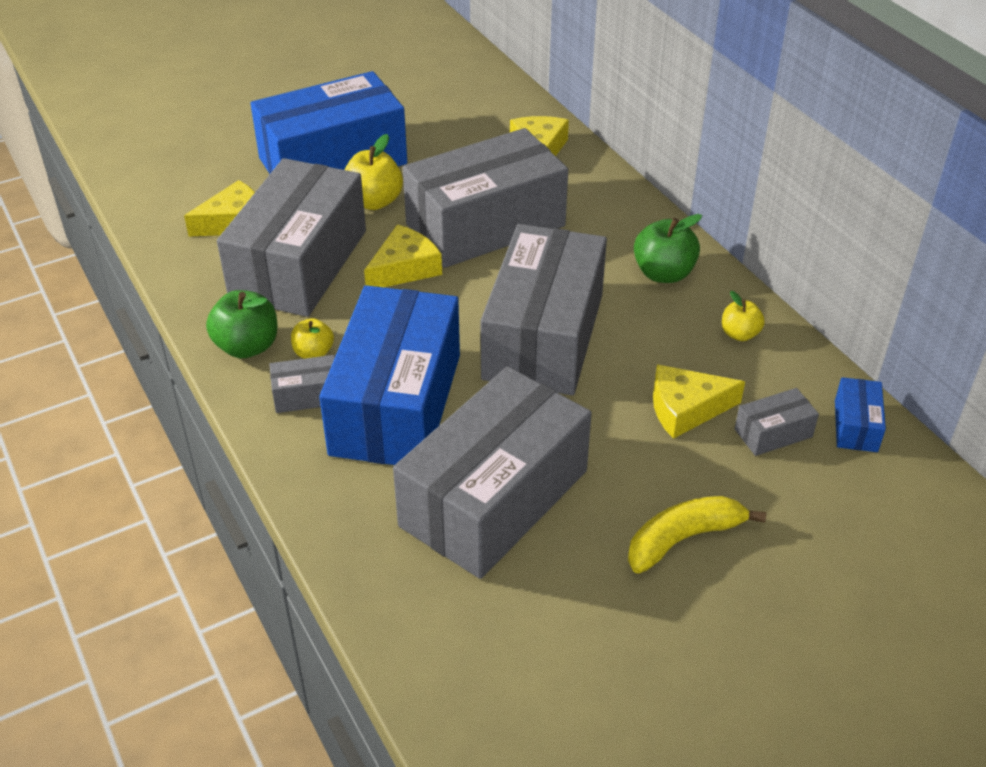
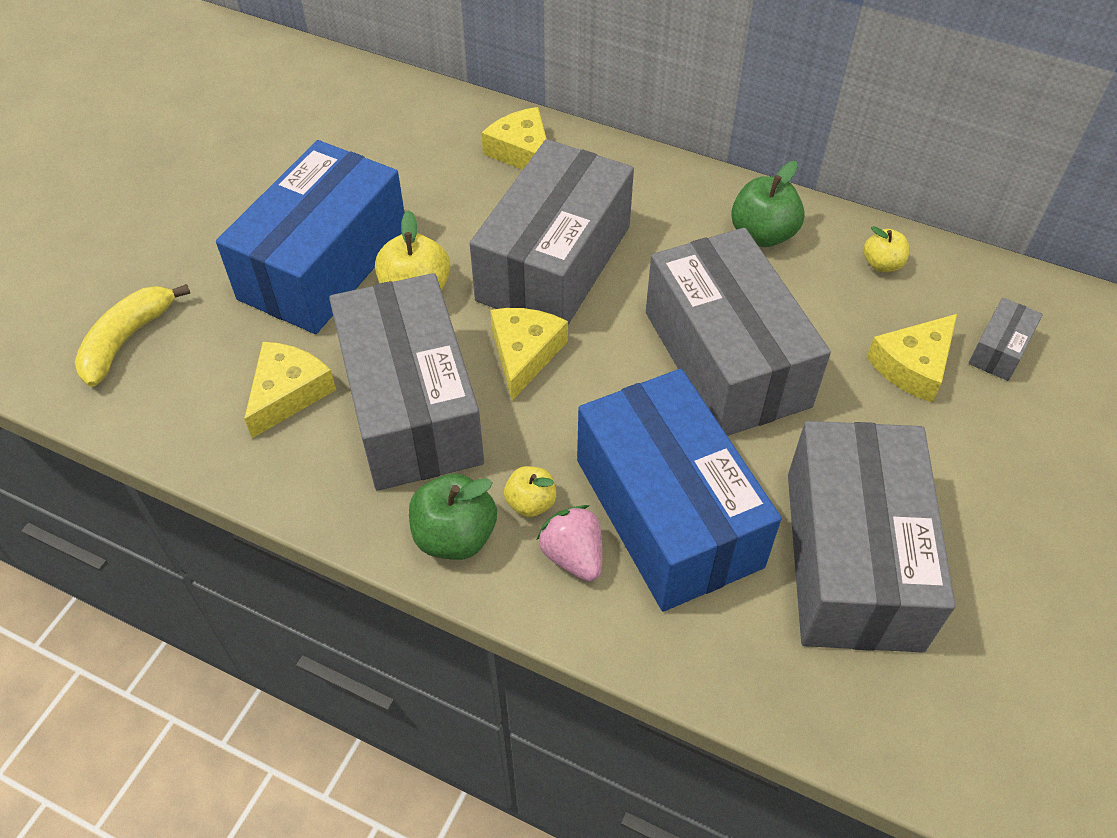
camera: 35 degrees left, 10 degrees up
(307, 395) = (573, 556): grey box -> pink strawberry
(683, 539) = (1034, 499): yellow banana -> yellow banana (127, 340)
(856, 426) = (1049, 306): blue box -> none

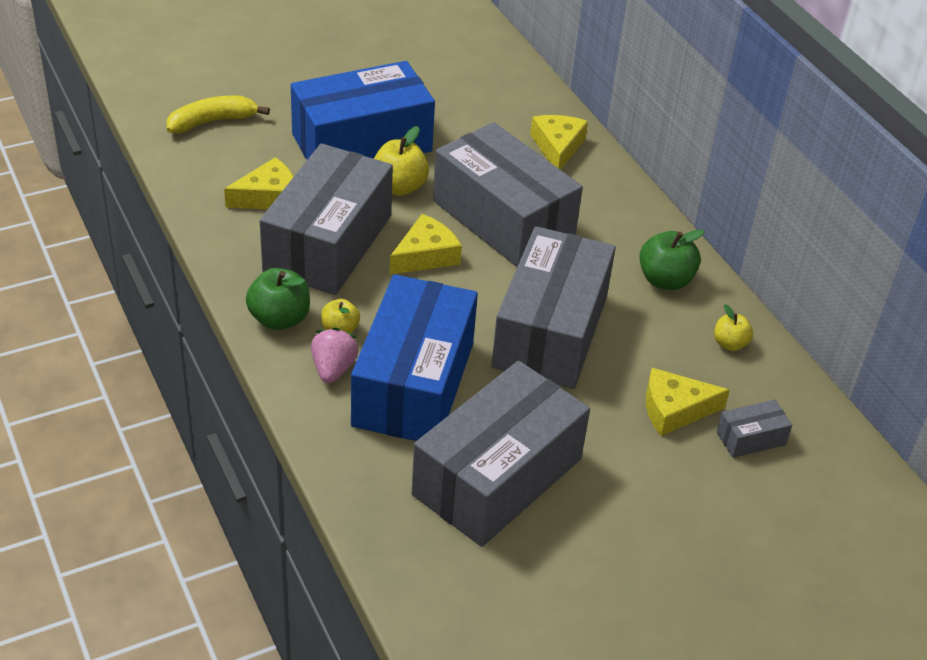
camera: 35 degrees right, 10 degrees down
(554, 263) = (503, 219): grey box -> grey box turned 75 degrees clockwise

